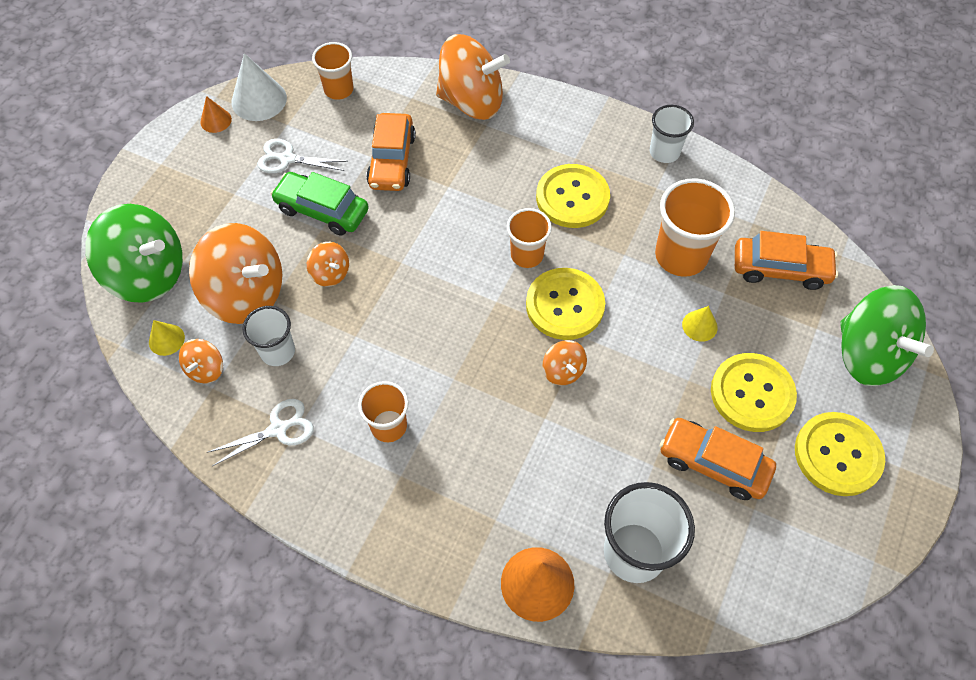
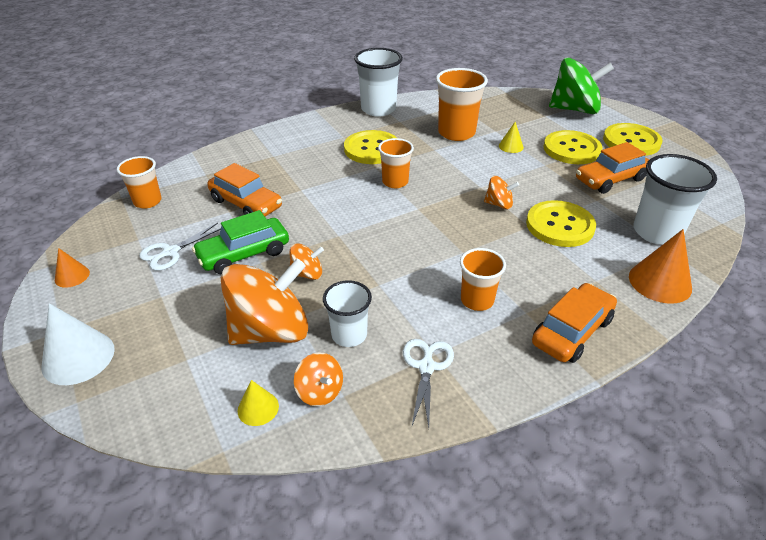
camera: 55 degrees left, 20 degrees down
(148, 274) = (169, 391): green spinning top -> none
(259, 100) = (91, 243): white cone -> white cone (78, 357)
(472, 101) = (246, 153): orange spinning top -> none
(565, 305) = (449, 184): yellow button -> yellow button (560, 225)
(664, 152) = (378, 109): white cup -> white cup, size x1.61
(780, 269) = (497, 110): orange car -> orange car (572, 331)

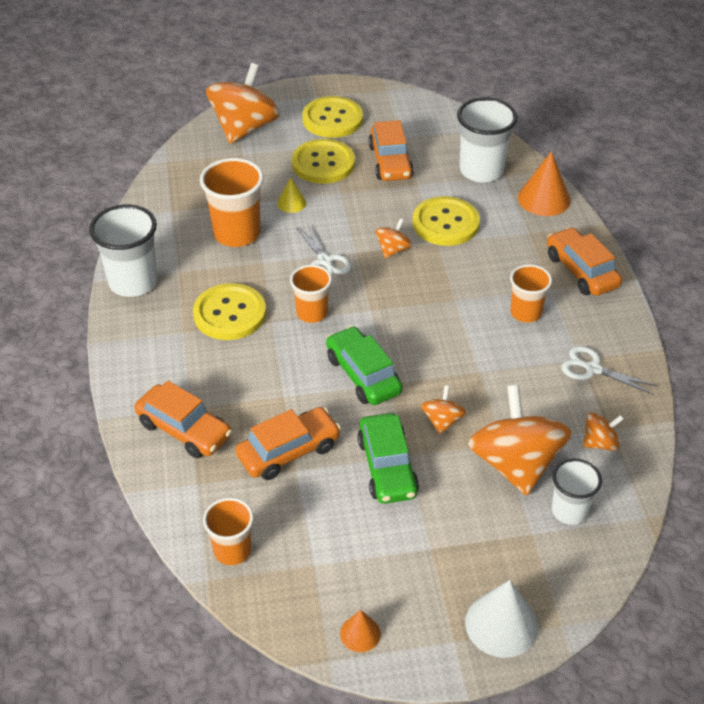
camera: 70 degrees left, 5 degrees up
(171, 252) = (354, 533): white scissors -> white scissors (325, 261)
(252, 158) = (184, 430): none -> orange car
(258, 408) = (606, 488): yellow cone -> none
(341, 220) = (363, 375): none -> green car
(349, 335) = (539, 409): white cup -> white cup (569, 511)
(574, 109) = (244, 128): green spinning top -> orange spinning top

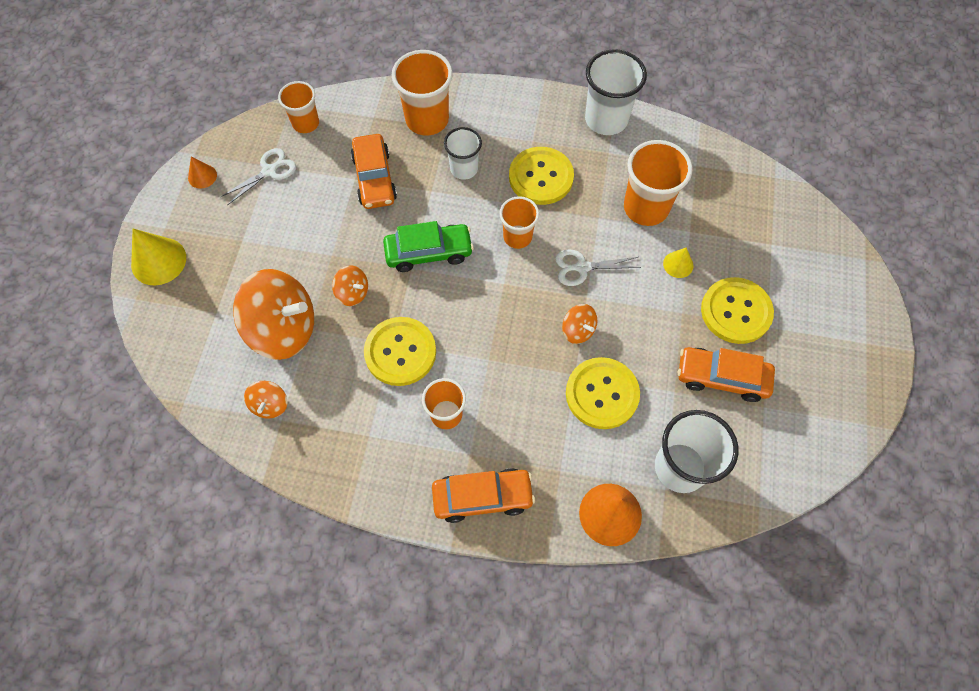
camera: 110 degrees right, 20 degrees up
(184, 430) = (427, 120): orange car -> orange cup
(244, 128) = (817, 256): orange spinning top -> none
(332, 119) = (816, 345): yellow button -> yellow button (400, 352)
(387, 467) = (327, 237): green car -> none
(501, 624) = (158, 261): white cone -> yellow cone
(569, 511) = (220, 348): white cup -> white cup (464, 169)
(593, 369) = (352, 441): white scissors -> white scissors (269, 171)

